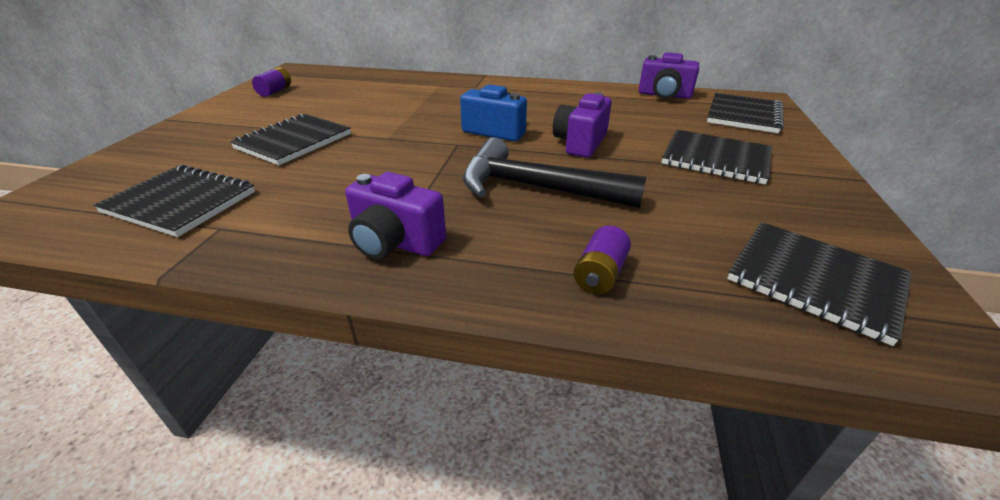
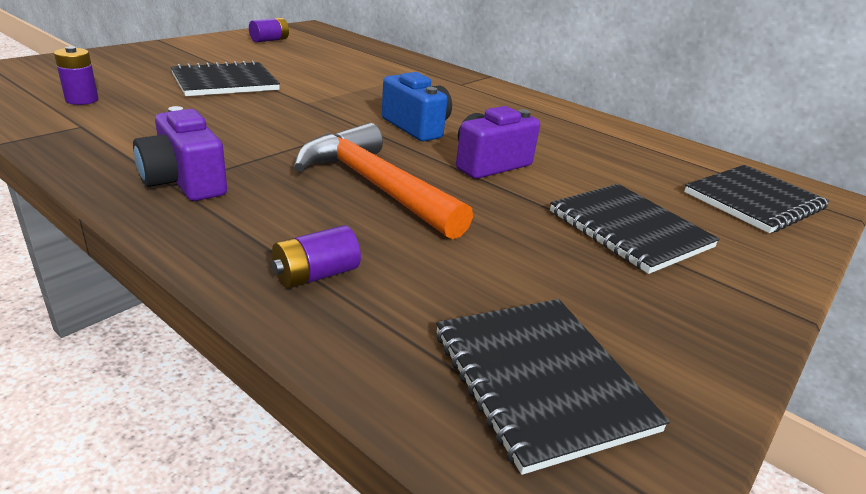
camera: 25 degrees right, 5 degrees down
(180, 202) = (82, 100): black notebook -> purple battery
(535, 188) = (374, 186): black hammer -> orange hammer
(664, 95) = (676, 151): purple camera -> none

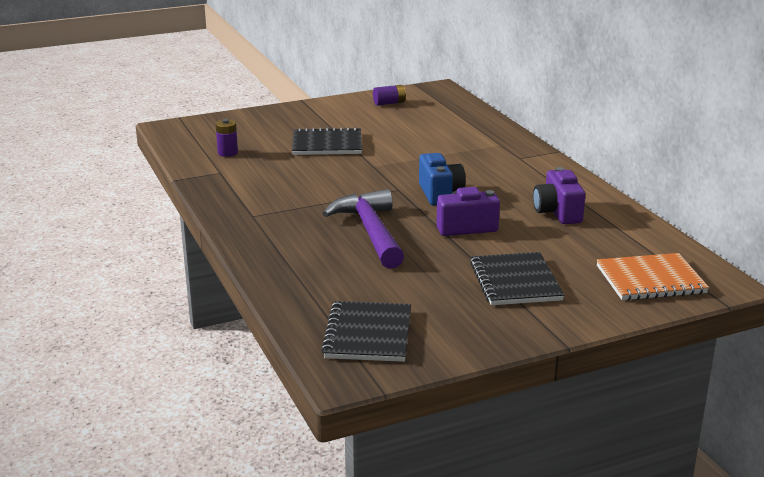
camera: 30 degrees right, 5 degrees down
(184, 182) = (260, 215): purple camera -> purple camera (557, 212)
(316, 275) = (297, 273): purple battery -> none
(374, 186) = (370, 231): orange hammer -> purple hammer
(754, 201) = (650, 280): black notebook -> orange notebook

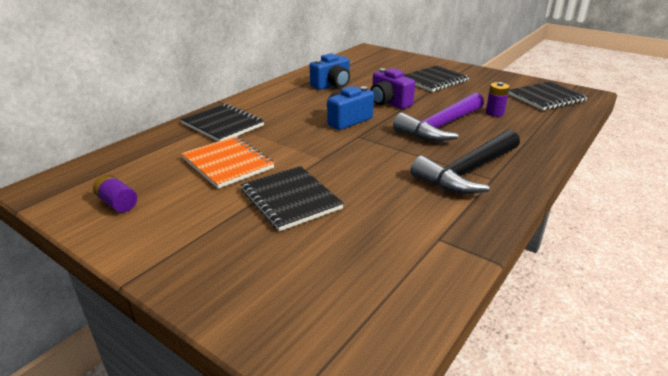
camera: 120 degrees left, 5 degrees up
(227, 153) = (383, 259): purple battery -> purple battery (494, 113)
(275, 210) = (468, 172): none -> black hammer
(490, 144) = (223, 124): none -> black notebook
(557, 212) = (332, 85): purple camera -> blue camera
(650, 280) = (385, 59): orange notebook -> orange notebook (228, 163)

